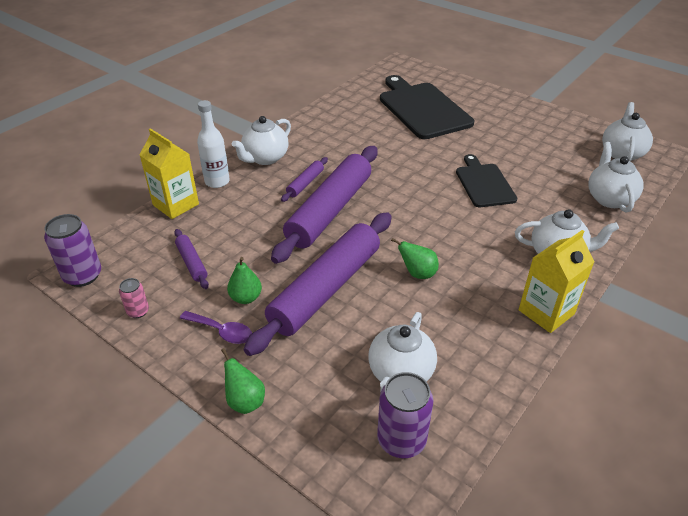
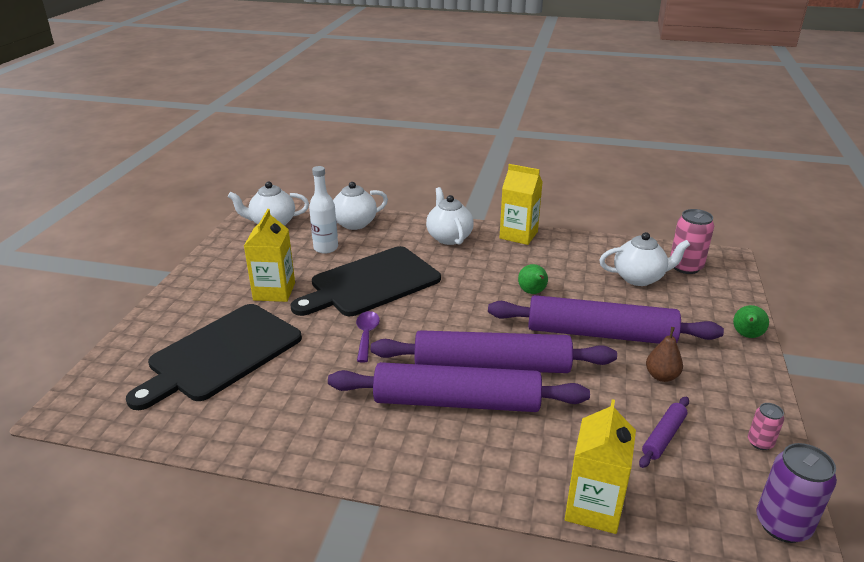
camera: 115 degrees left, 10 degrees down
(217, 182) = (514, 488): white bottle -> white bottle (326, 248)
(221, 331) = (710, 375): purple spoon -> purple spoon (366, 335)
(246, 298) = (661, 376): green pear -> brown pear
(265, 158) = (426, 462): white teapot -> none
(305, 183) = (456, 402): purple rolling pin -> purple rolling pin, size x2.33
(401, 440) = (685, 267): purple can -> pink can
(484, 183) = (371, 283): black cutting board -> black cutting board, size x1.66
(493, 137) = (274, 291): none -> yellow carton

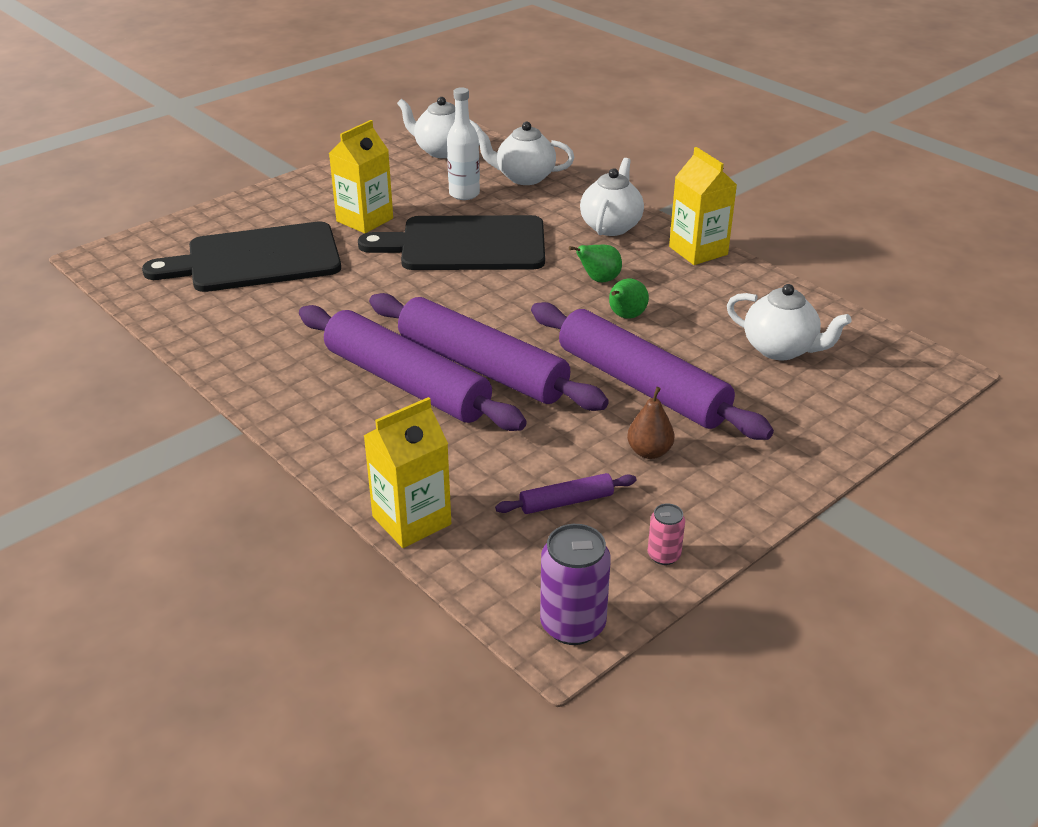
camera: 35 degrees right, 5 degrees up
(366, 335) = (399, 292): purple spoon -> none
(685, 267) = (864, 360): pink can -> none
(746, 336) = (821, 459): green pear -> green pear (599, 280)

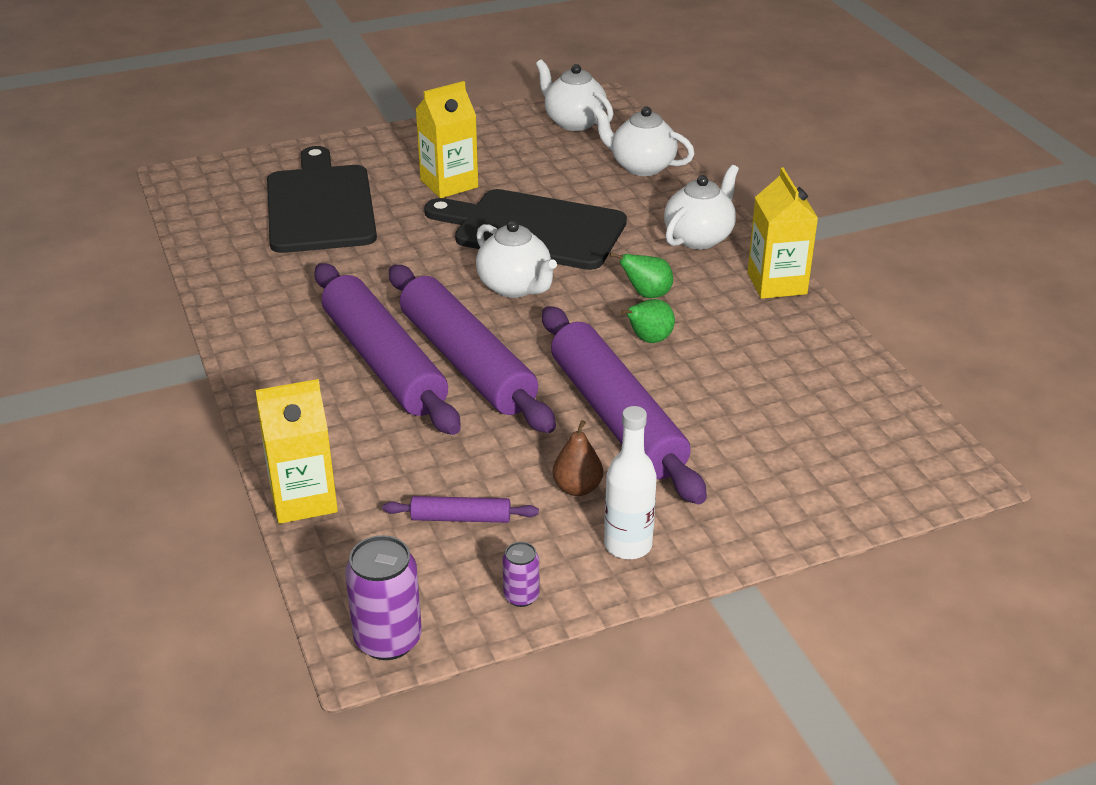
camera: 20 degrees right, 0 degrees up
(256, 259) = (320, 205): black cutting board -> black cutting board turned 75 degrees clockwise
(464, 194) = (567, 174): white bottle -> white bottle (628, 545)
(664, 555) = (521, 596): pink can -> purple can
(780, 349) = (793, 411): white teapot -> white teapot (515, 287)

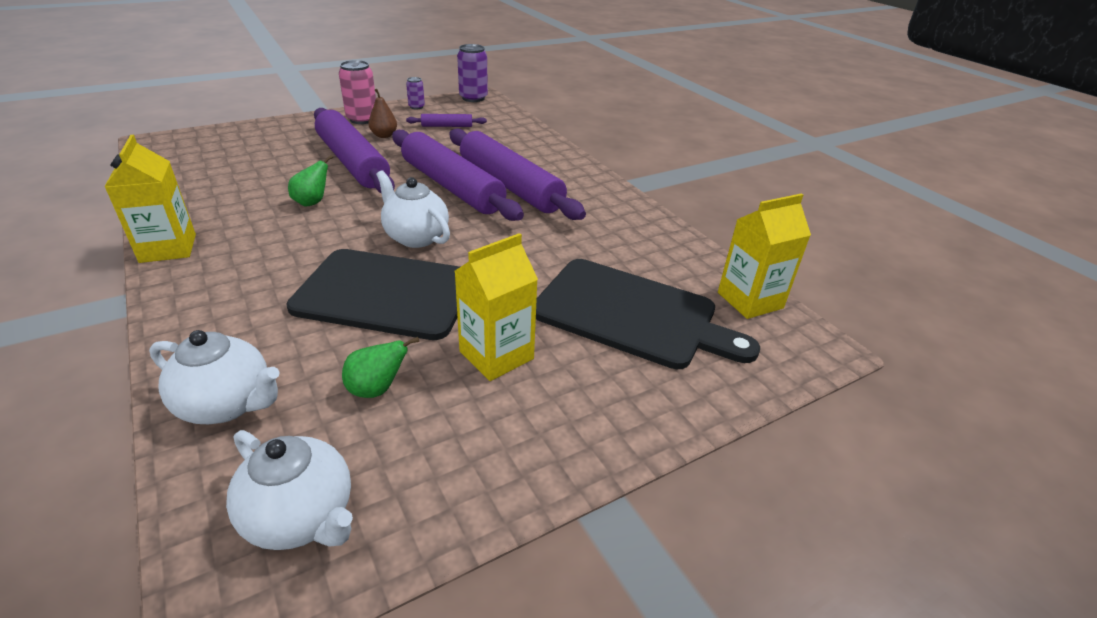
camera: 170 degrees right, 0 degrees up
(303, 499) = (530, 131): yellow carton -> yellow carton (750, 300)
(320, 205) = (632, 314): black cutting board -> black cutting board turned 45 degrees counterclockwise
(628, 545) = (362, 119): white bottle -> pink can
(646, 294) = (299, 235): green pear -> green pear (377, 389)
(699, 238) = (214, 293): white teapot -> none

